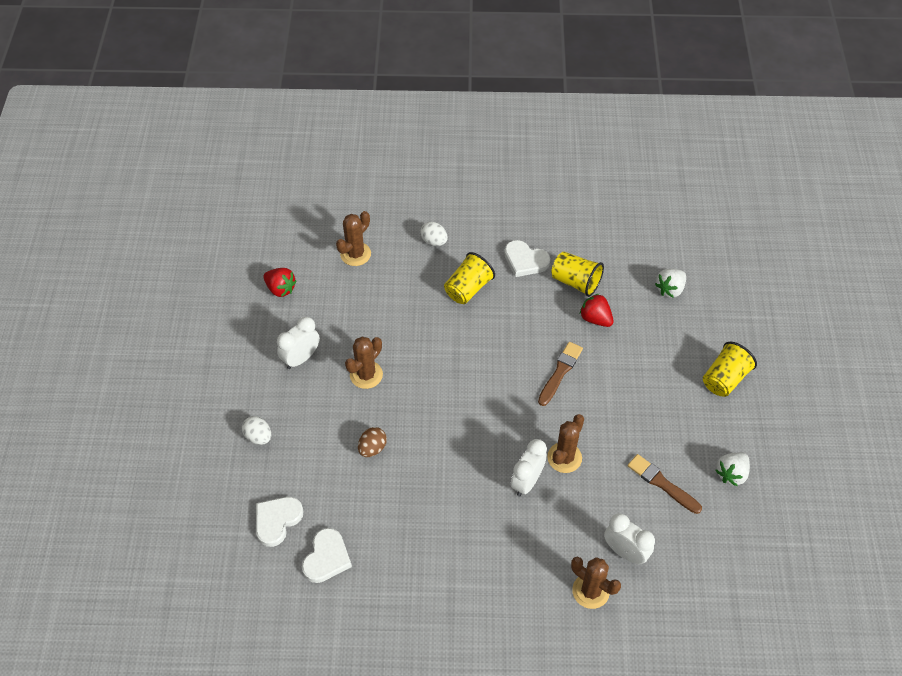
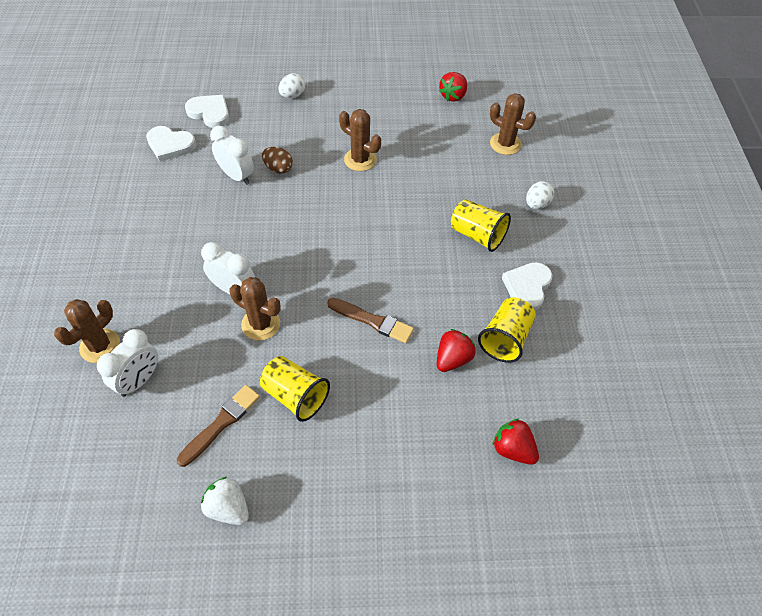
camera: 85 degrees right, 0 degrees up
(301, 358) = (376, 115): white clock -> white clock (236, 176)
(670, 289) = (513, 449): white strawberry -> red strawberry
(724, 379) = (373, 511): yellow cup -> yellow cup (295, 396)

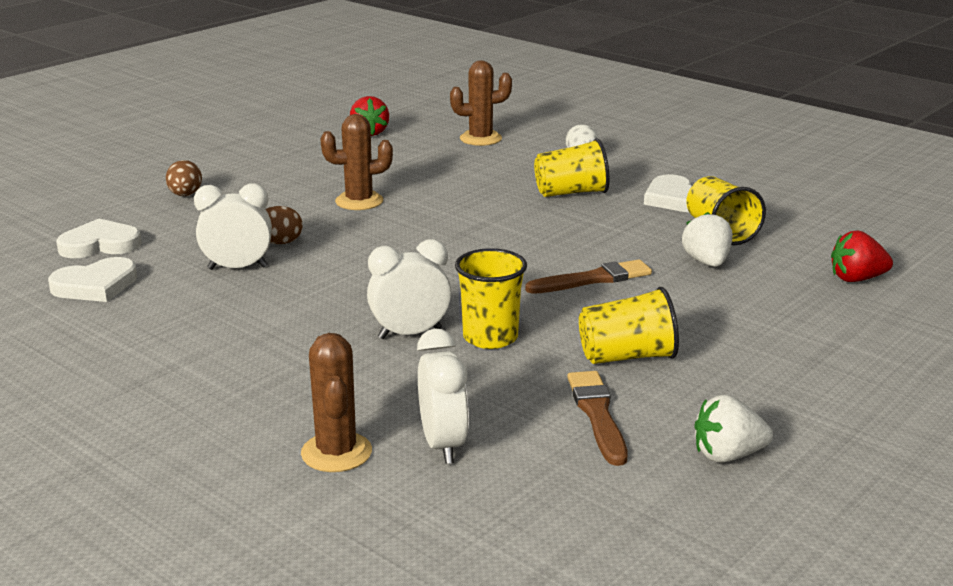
camera: 45 degrees left, 30 degrees down
(261, 324) = (490, 337): brown cactus -> yellow cup
(292, 95) = (185, 195): white egg -> brown egg
(452, 359) = (707, 262): red strawberry -> white strawberry

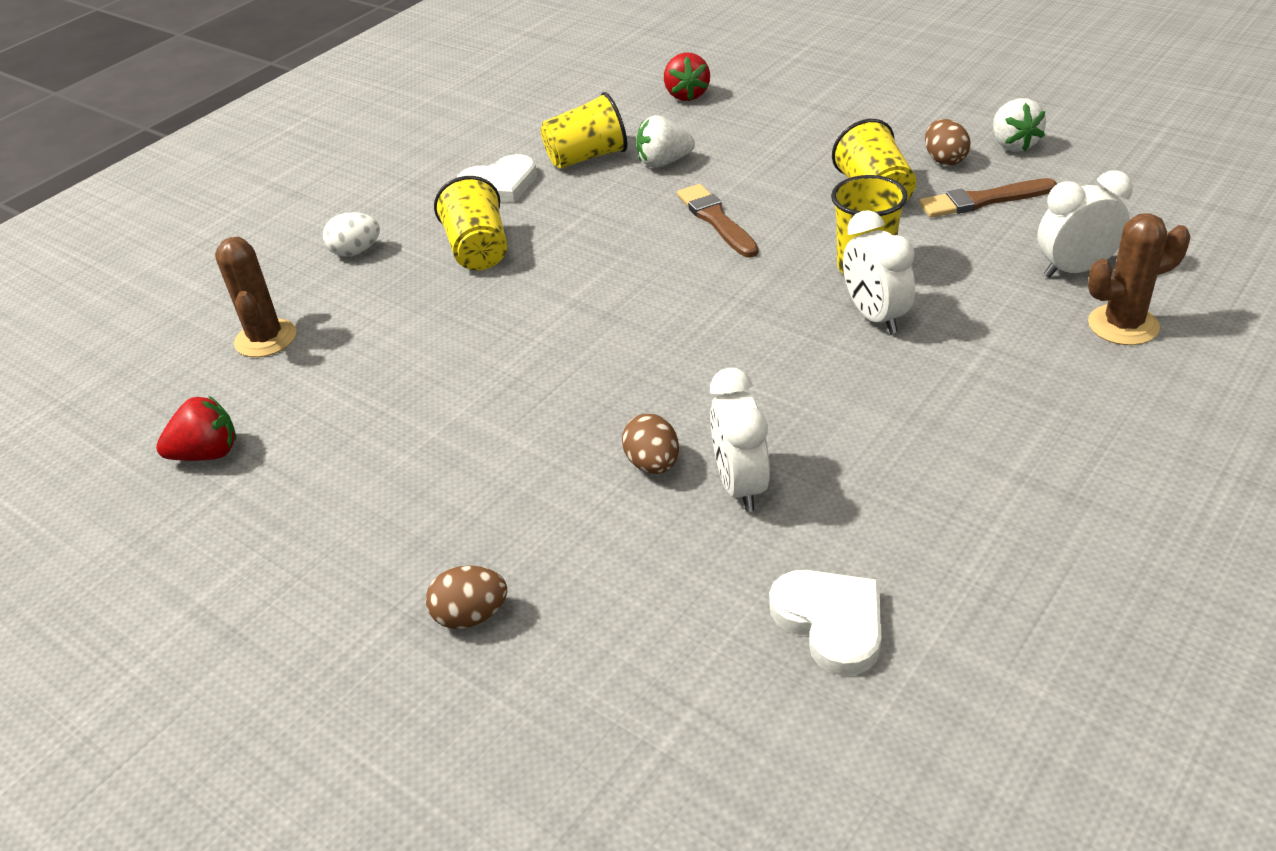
camera: 90 degrees left, 15 degrees up
(100, 244) = (685, 666): white heart -> none
(359, 201) = (502, 415): brown cactus -> none
(693, 405) = (944, 160): none -> brown egg

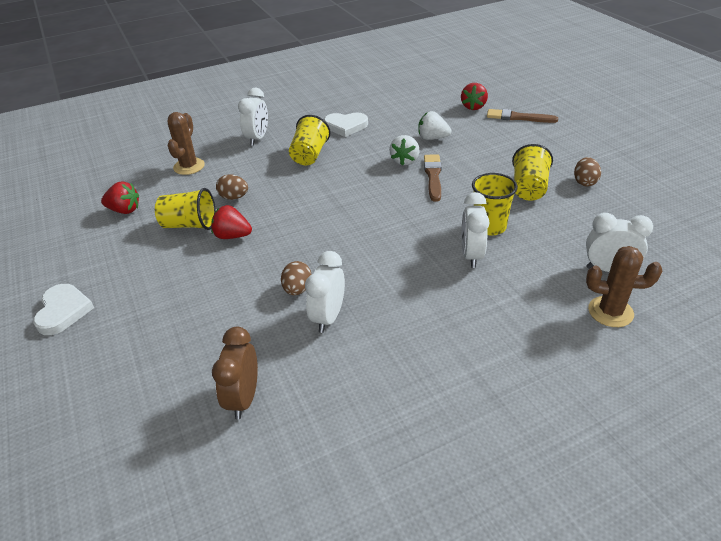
camera: 25 degrees right, 0 degrees up
(356, 252) = (257, 138): white egg -> white clock
(461, 424) = (232, 236): none -> red strawberry
(471, 616) = (160, 328): brown egg -> brown egg (234, 197)
(587, 157) = (397, 124): yellow cup -> yellow cup (189, 225)
(716, 656) = (243, 398): none -> brown clock
(831, 622) = (310, 407): white heart -> white heart (63, 311)
(983, 200) = (587, 212): brown brush -> brown brush (518, 117)
(1013, 144) = (633, 185): white strawberry -> white strawberry (405, 161)

